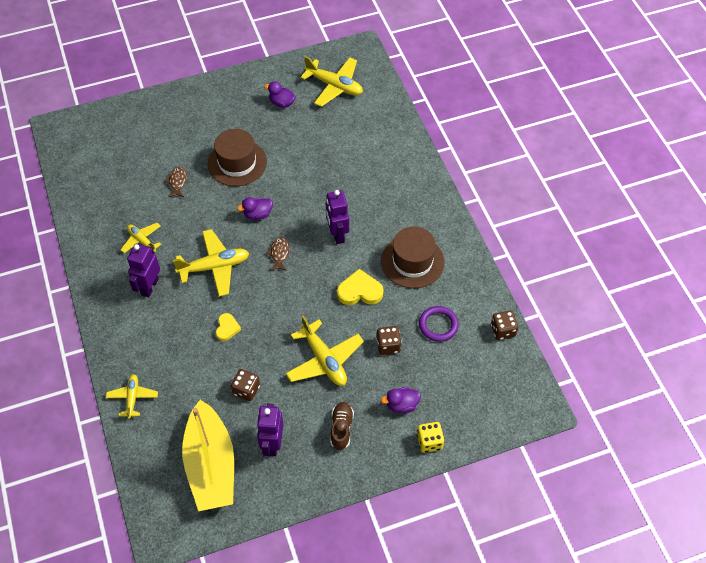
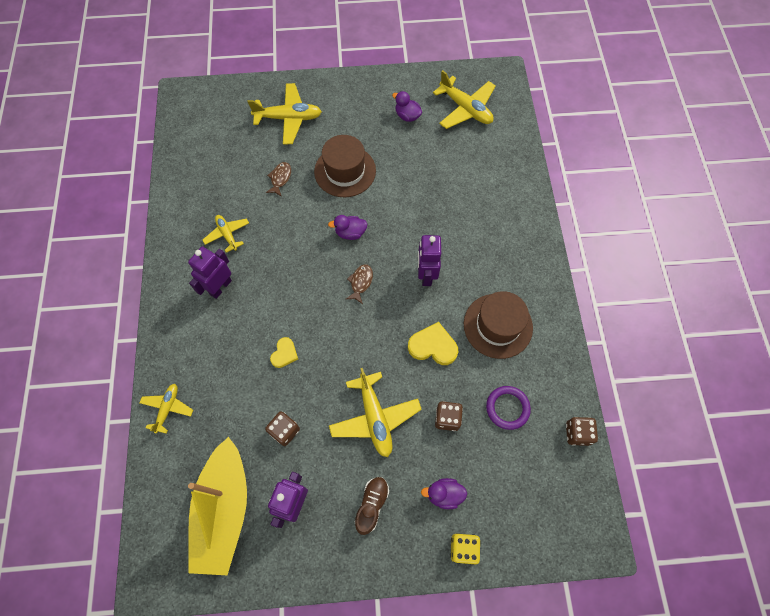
camera: 15 degrees right, 10 degrees up
(214, 267) = (291, 281): yellow plane -> yellow plane (288, 118)

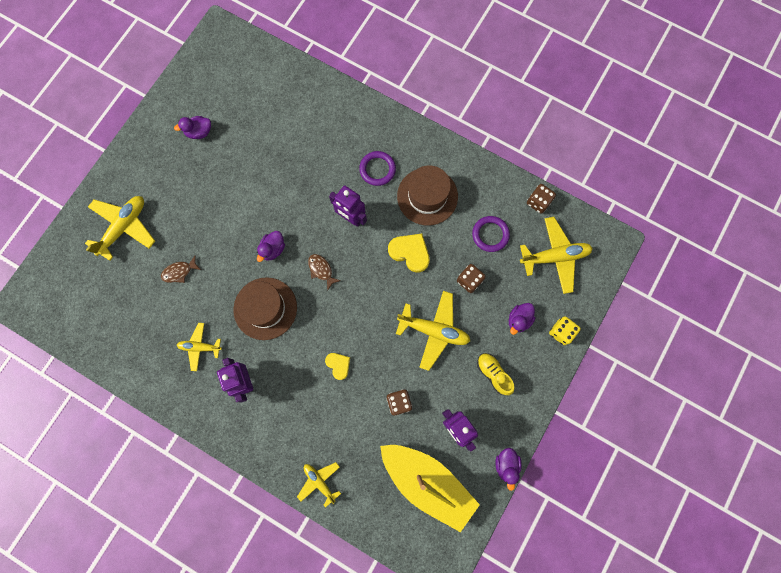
camera: 55 degrees left, 10 degrees up
(280, 178) = (179, 272): brown fish -> brown fish turned 75 degrees counterclockwise
(288, 581) = (506, 465): none -> purple duck
(345, 171) = (213, 216): brown hat -> brown hat (265, 308)
(372, 505) = (493, 374): brown shoe -> yellow shoe
(433, 346) = (410, 252): yellow heart -> yellow heart turned 75 degrees clockwise
(465, 109) = (229, 83): yellow plane -> yellow plane (554, 257)
(487, 267) = (377, 169): none -> purple ring

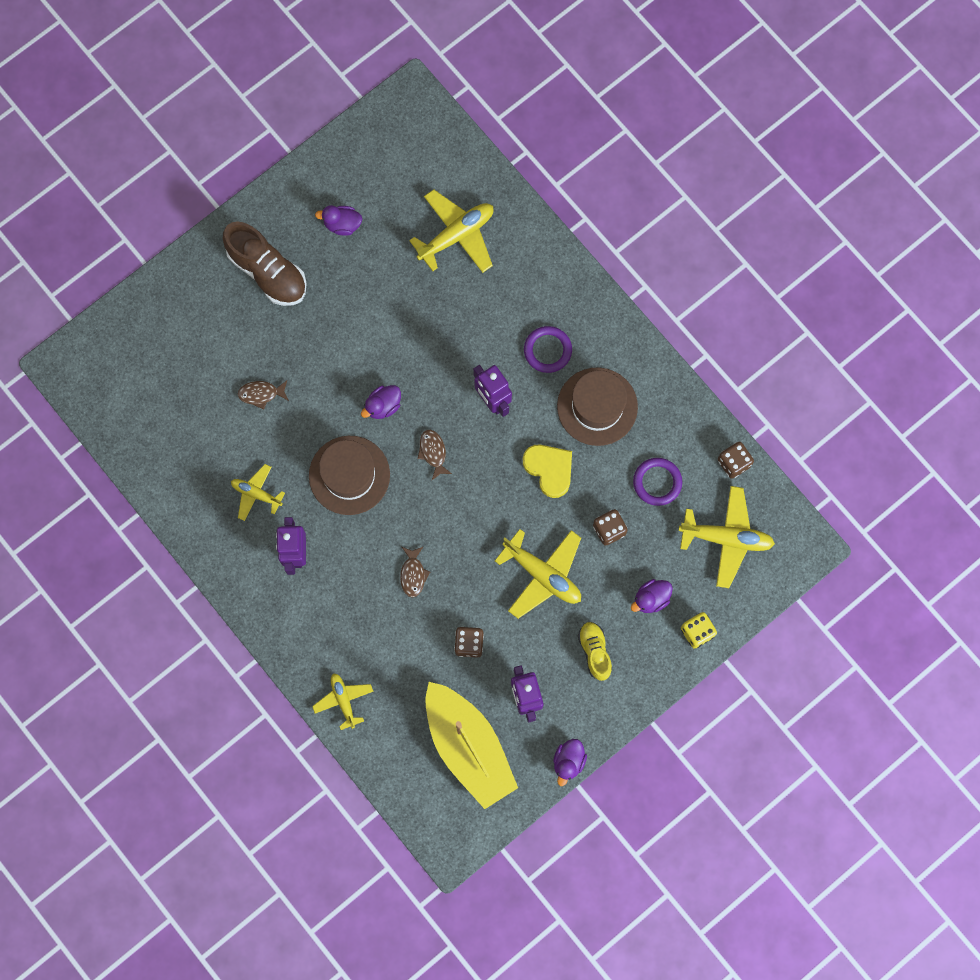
camera: 20 degrees right, 0 degrees up
(124, 227) = (212, 315): yellow plane -> yellow plane (456, 235)
(156, 183) = (268, 272): none -> brown shoe
(338, 365) = (413, 574): yellow heart -> brown fish

